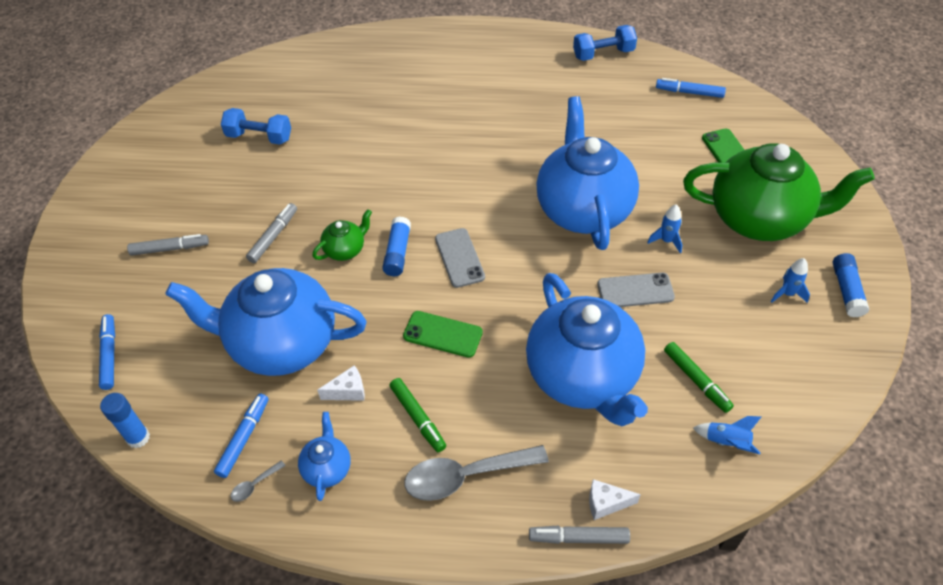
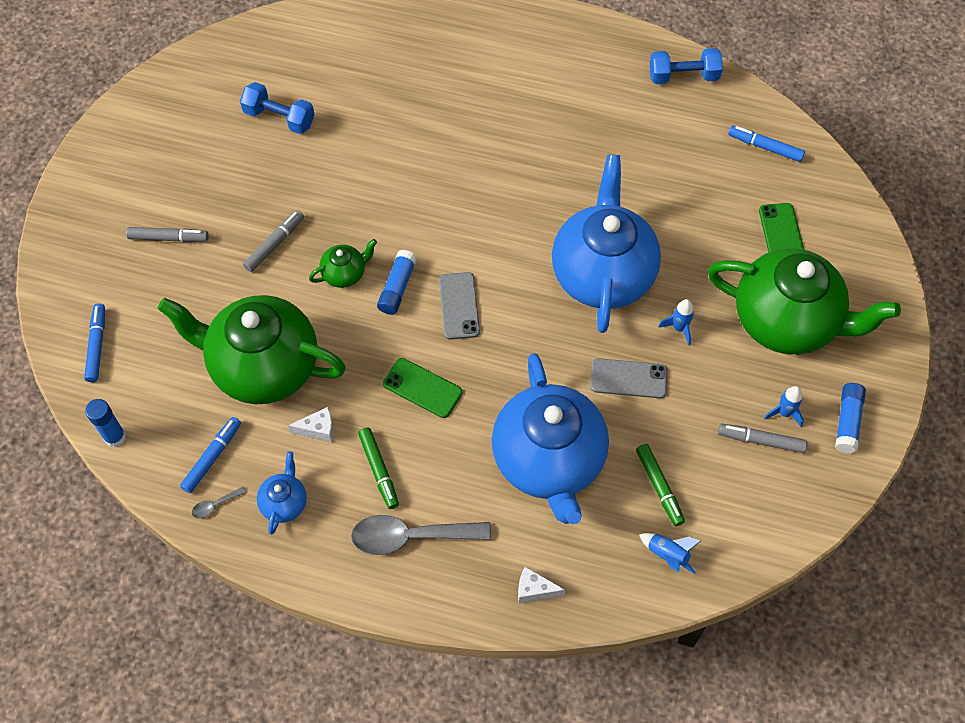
camera: 10 degrees right, 10 degrees up
(281, 344) = (263, 367): blue teapot -> green teapot
(578, 538) = (500, 616): grey marker -> grey marker (761, 441)

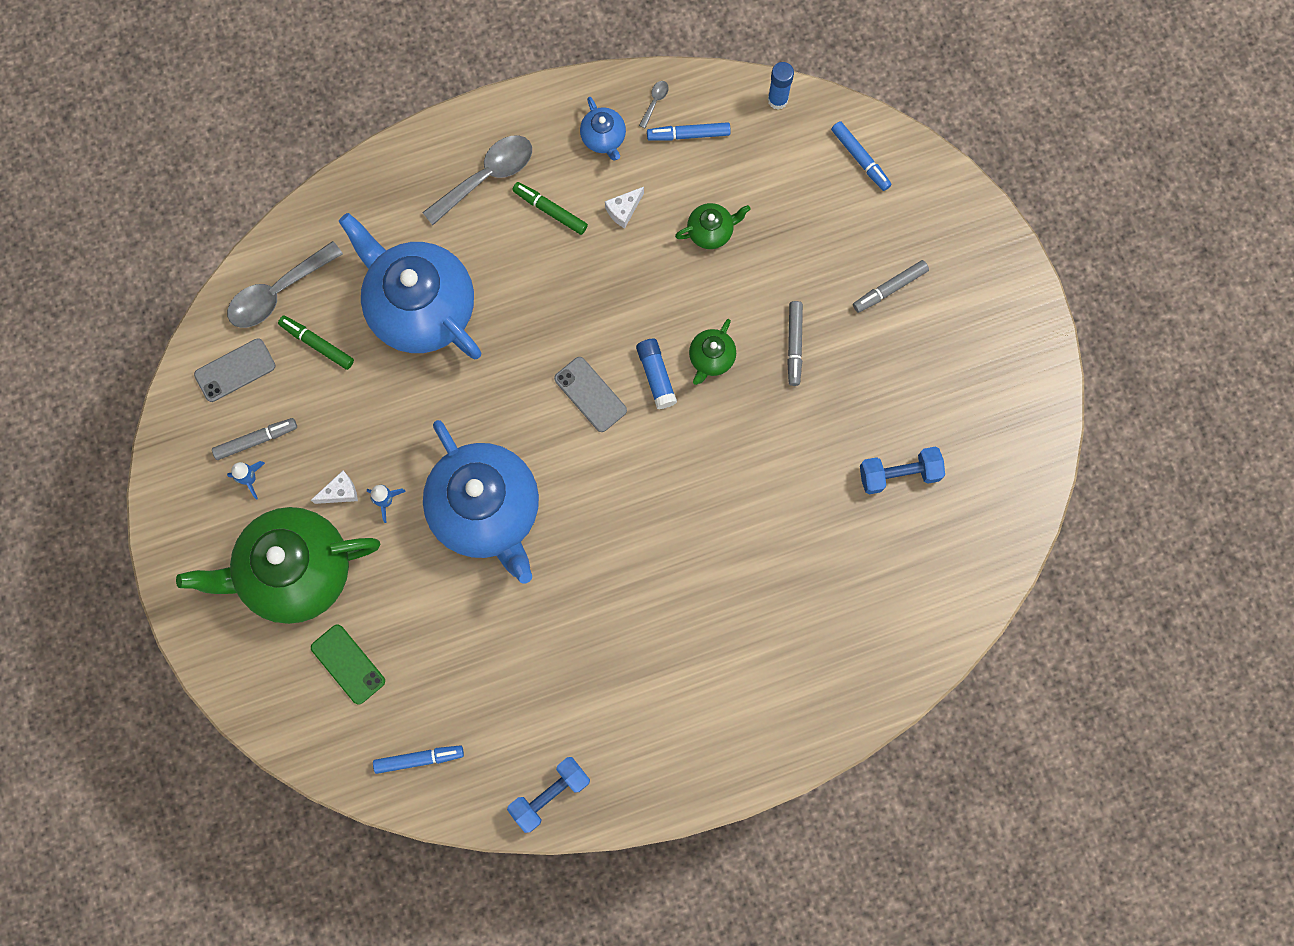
camera: 145 degrees right, 15 degrees up
(212, 457) = (688, 134): blue marker -> blue marker turned 90 degrees clockwise
(263, 367) = (711, 231): green teapot -> green teapot, size x0.42
(422, 388) = (566, 300): green phone -> none
(534, 590) = (364, 199): white cheese -> white cheese (340, 492)
(628, 378) = (400, 423): grey phone -> grey phone (235, 370)
(667, 555) = (277, 292): blue rocket -> grey spoon
(847, 421) = (191, 507): blue glue stick -> none

